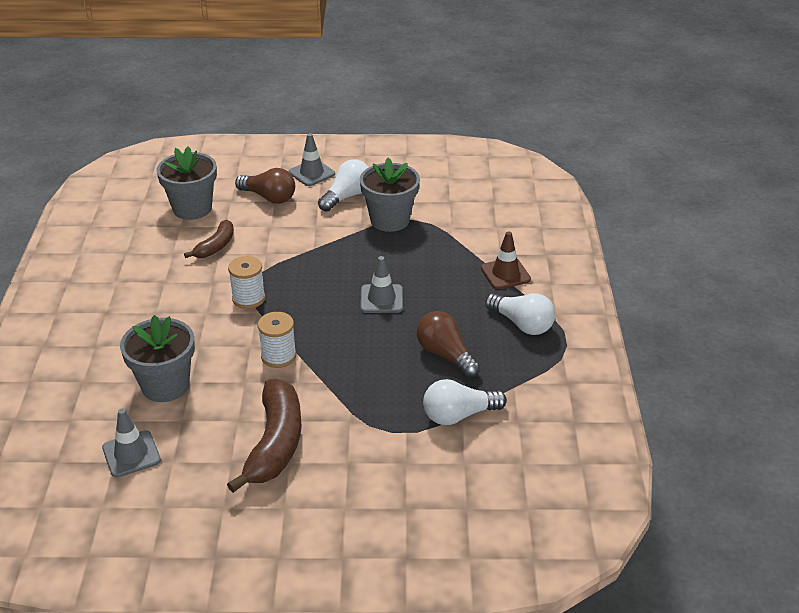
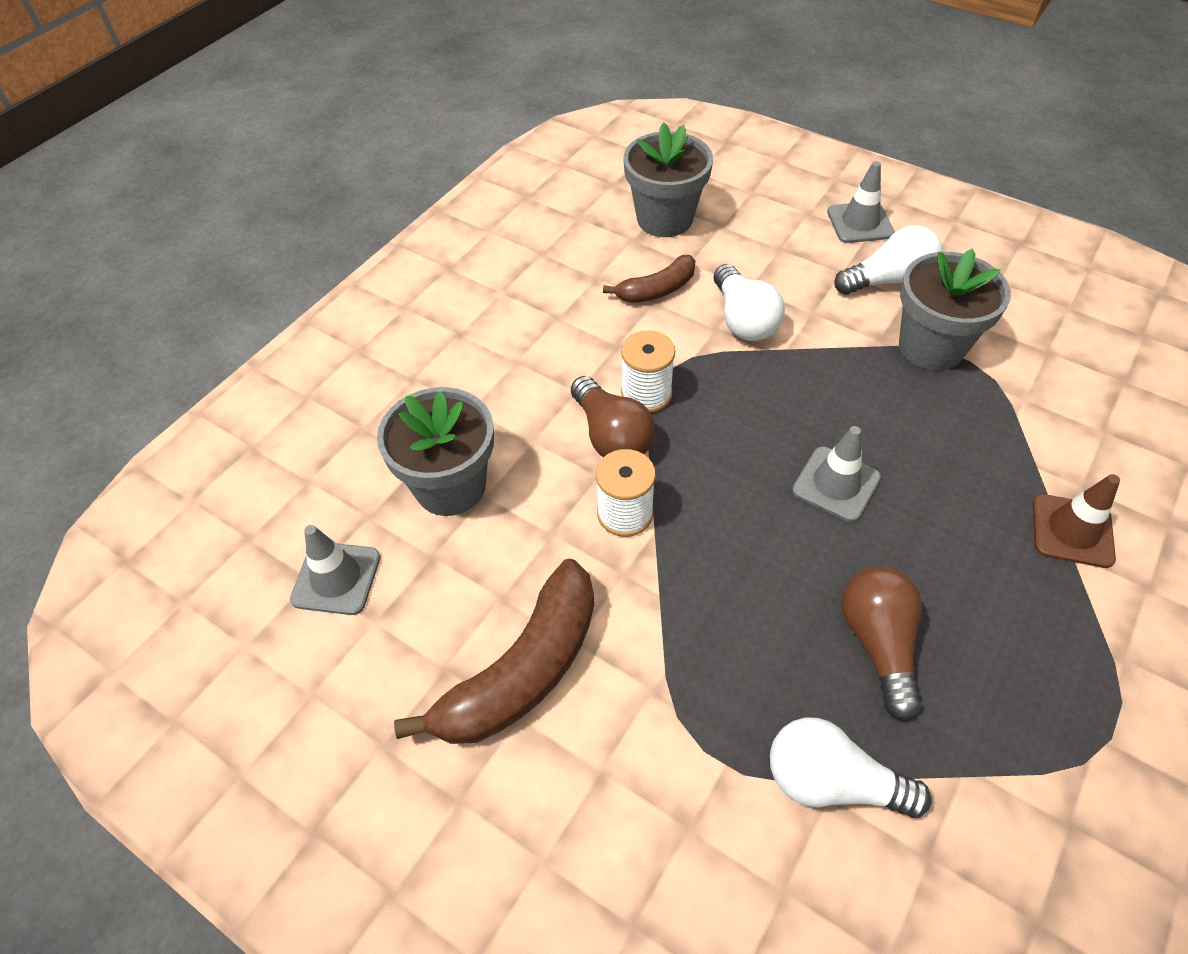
camera: 35 degrees right, 15 degrees up
(269, 197) = (776, 240): brown light bulb -> brown light bulb (611, 436)
(522, 324) = (1048, 649): white light bulb -> white light bulb (743, 319)

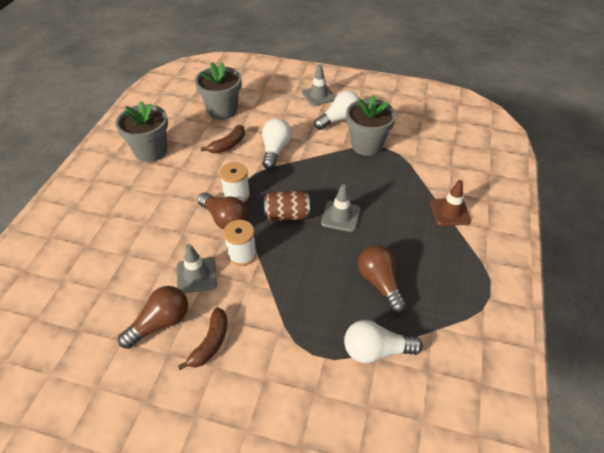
camera: 20 degrees left, 5 degrees down
(336, 578) = (94, 325): grey traffic cone -> grey traffic cone (196, 275)
(446, 606) = (160, 323): none -> brown light bulb
(450, 486) = (145, 263): grey flower pot -> grey flower pot (151, 151)
(522, 670) = (210, 343): brown banana -> brown banana, size x0.57
(730, 456) = (287, 215): none -> brown can
(743, 319) = (275, 150): white light bulb -> white light bulb turned 135 degrees counterclockwise

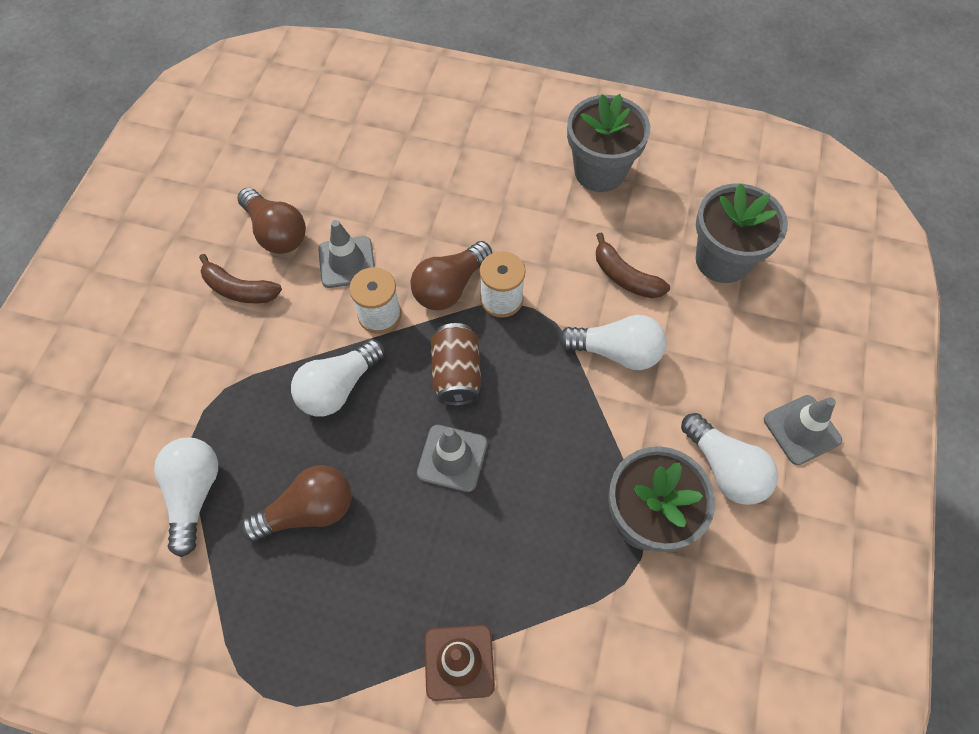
camera: 90 degrees right, 15 degrees up
(295, 273) = (338, 387): none -> white light bulb

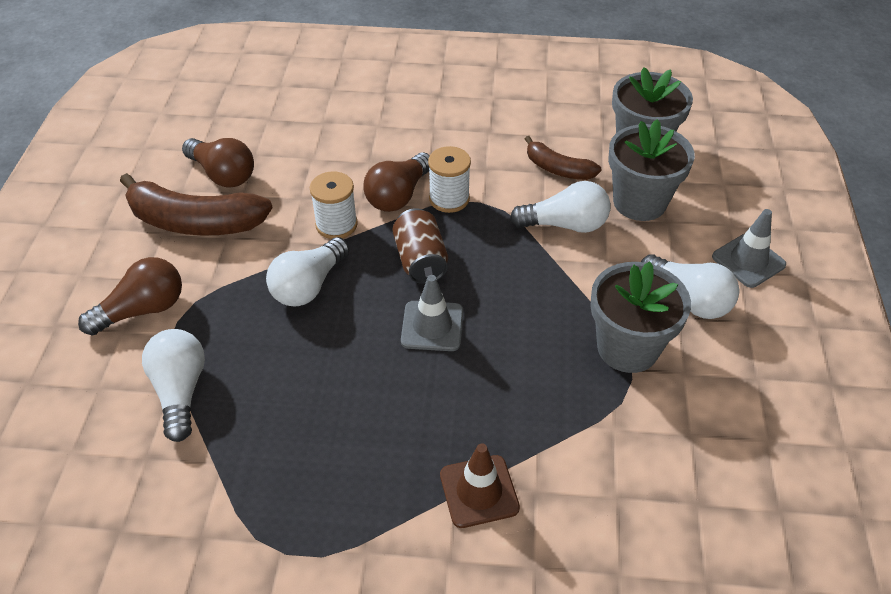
camera: 10 degrees left, 15 degrees down
(239, 289) = (195, 222): brown banana -> brown banana, size x1.77
(308, 511) = (300, 388): brown light bulb -> brown light bulb (143, 310)
(347, 262) = (296, 189): grey traffic cone -> none
(599, 171) = (514, 96): grey flower pot -> grey flower pot (639, 202)

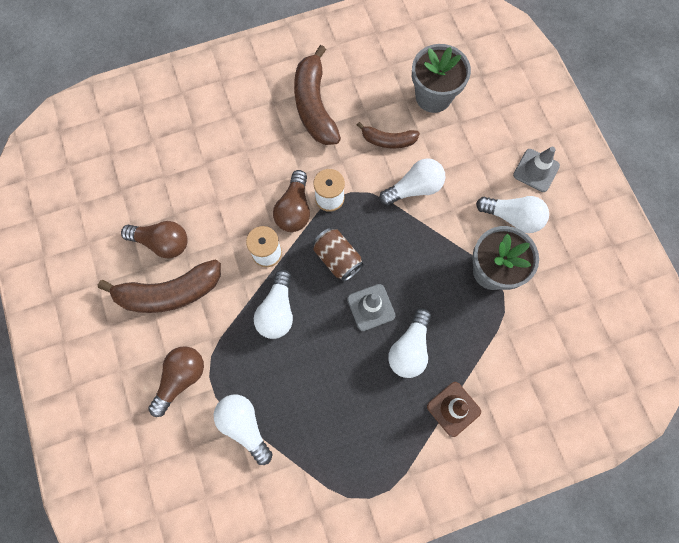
camera: 25 degrees left, 25 degrees up
(457, 392) = (410, 349): none -> white light bulb
(485, 112) = (314, 105): none -> brown banana
(639, 202) = (452, 148): grey flower pot -> none

